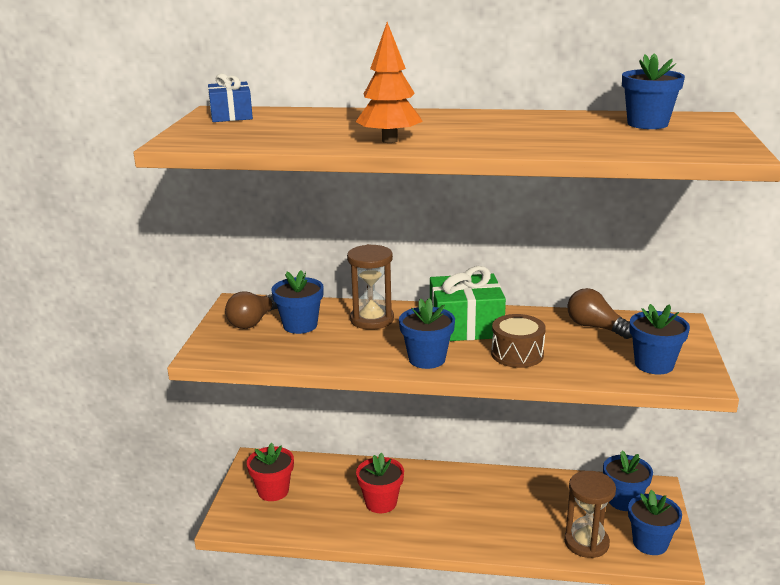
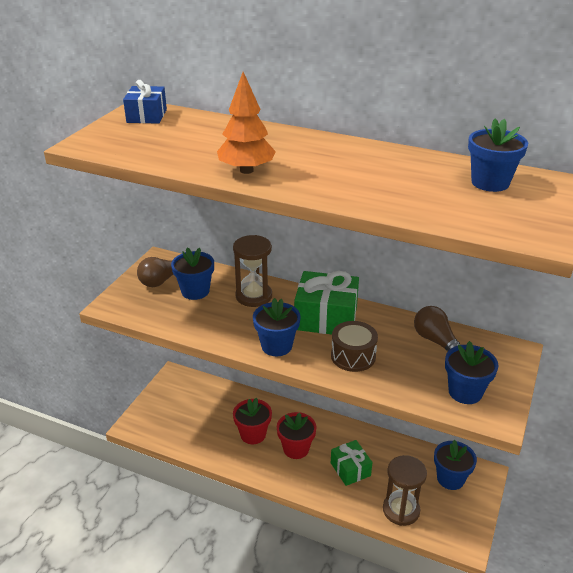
camera: 15 degrees right, 10 degrees up
(273, 491) = (177, 405): red flower pot -> red flower pot (296, 449)
(510, 514) = (350, 469): none -> green gift
(650, 543) = (454, 524): blue flower pot -> none

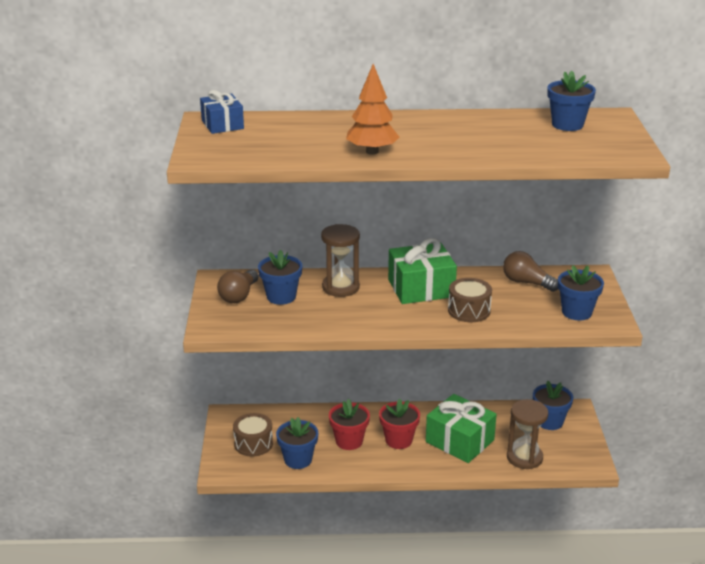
camera: 25 degrees left, 5 degrees down
(175, 409) = (253, 444): none -> brown drum
(276, 346) = (397, 320): blue flower pot -> blue flower pot (298, 460)
(350, 469) = (459, 441): green gift -> green gift, size x1.60

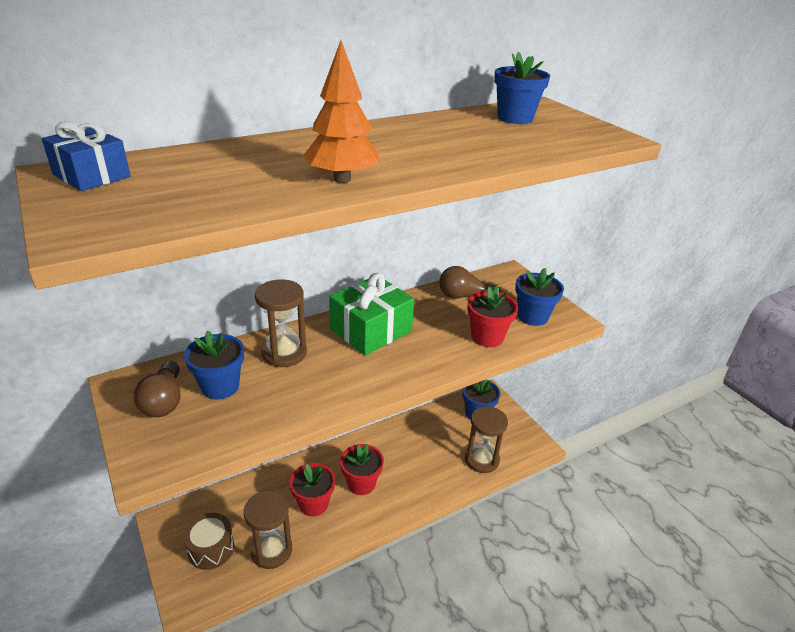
camera: 30 degrees left, 5 degrees up
(298, 460) = (271, 550): blue flower pot -> brown hourglass
(459, 441) = (417, 462): green gift -> none
(469, 310) = (437, 343): brown drum -> none
(517, 316) = (487, 337): none -> red flower pot

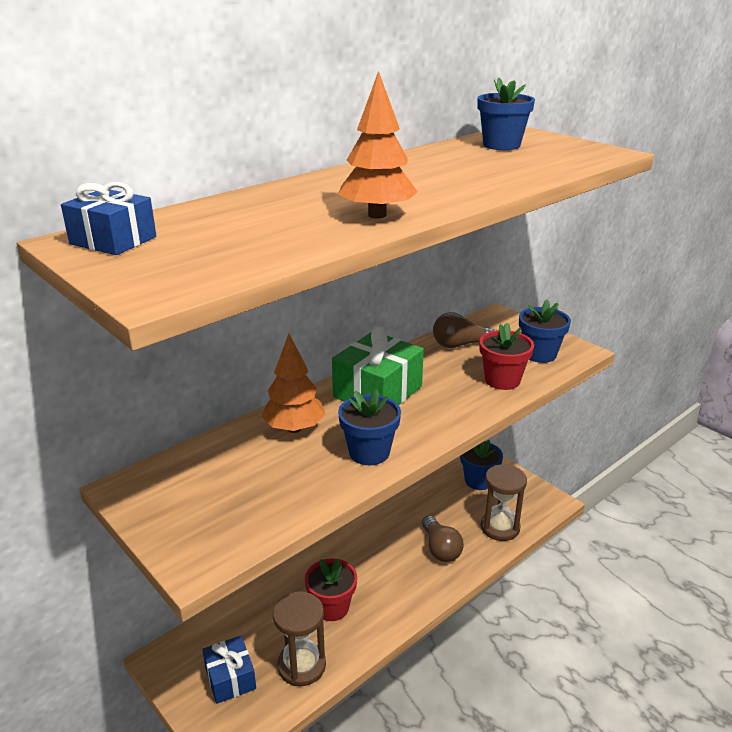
camera: 10 degrees left, 5 degrees down
(164, 401) = (182, 497): brown light bulb -> brown light bulb (440, 549)
(211, 548) = (230, 678): brown drum -> blue gift
(220, 386) = (239, 472): blue flower pot -> blue flower pot (369, 452)
(284, 353) = (294, 428): brown hourglass -> orange tree
(361, 483) = (378, 576): red flower pot -> none

